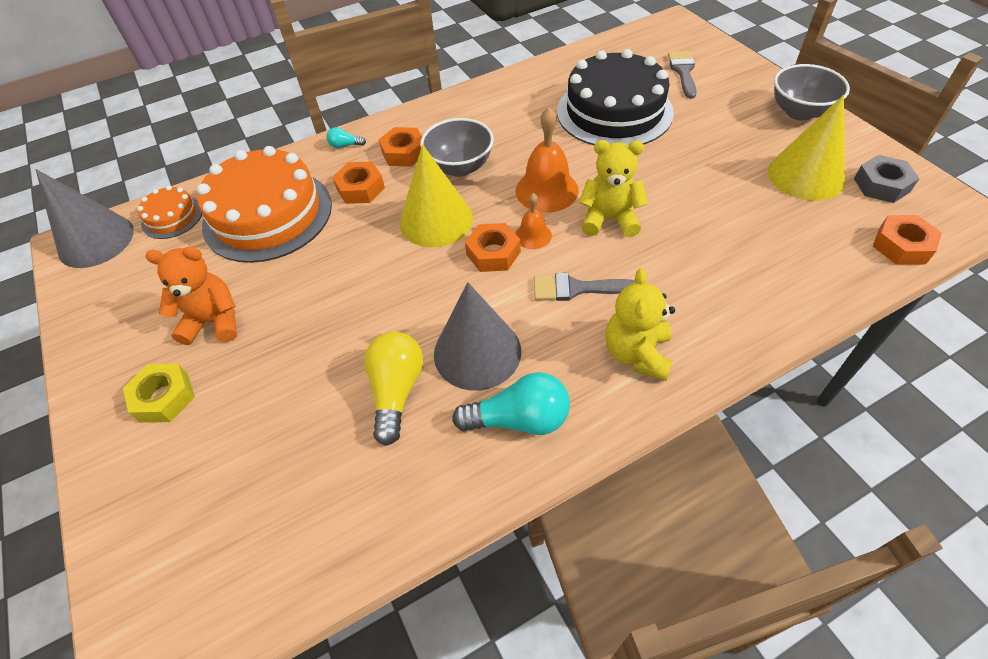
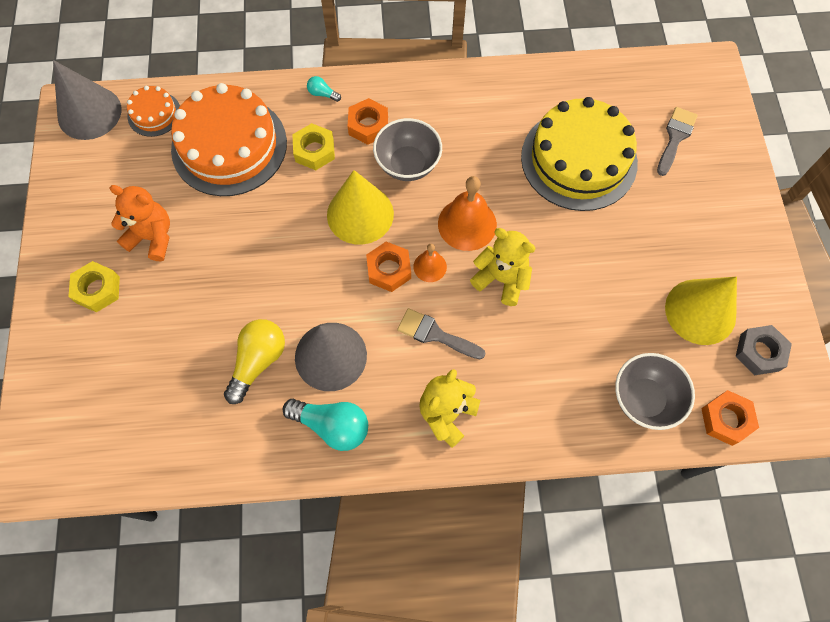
camera: 20 degrees right, 15 degrees up
(360, 188) = (314, 151): orange nut -> yellow nut
(614, 112) = (578, 159): black cake -> yellow cake
(799, 112) = (750, 238): grey bowl -> grey bowl (644, 399)

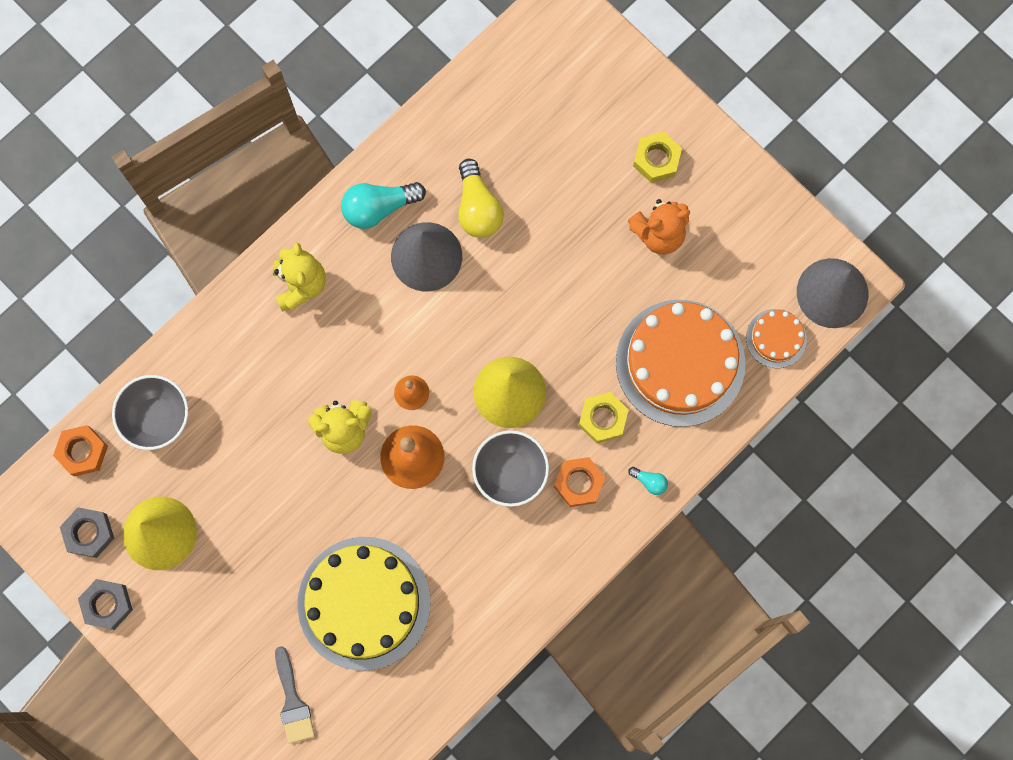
camera: 140 degrees right, 10 degrees up
(322, 94) = (649, 481): turquoise light bulb -> turquoise light bulb turned 45 degrees clockwise
(389, 269) = (442, 362): orange nut -> none
(435, 334) = (360, 339): grey brush -> none
(776, 291) = (107, 605): none -> grey nut

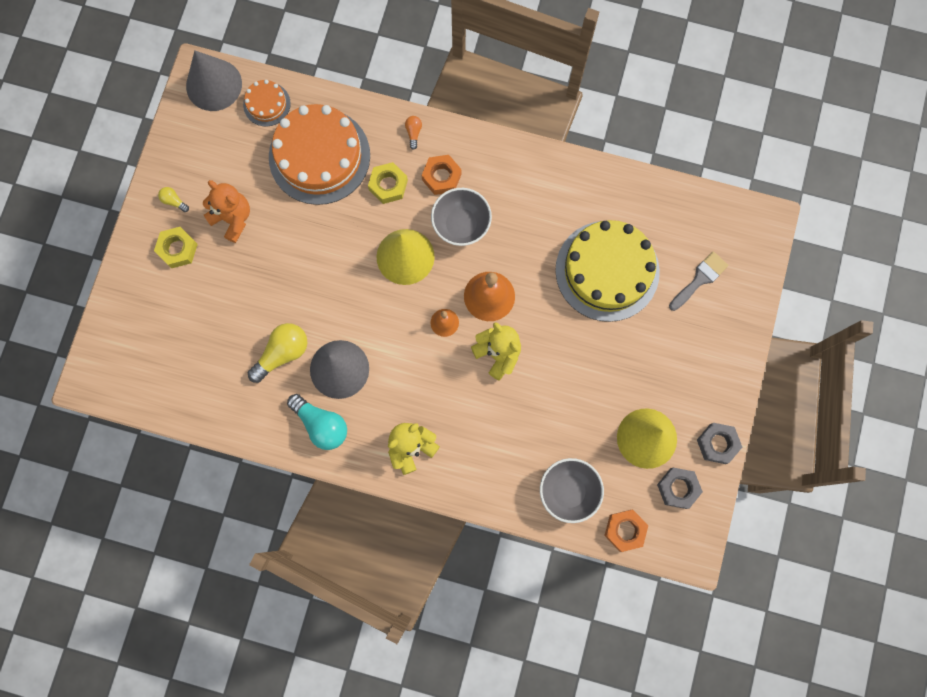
camera: 120 degrees left, 0 degrees up
(649, 481) = (413, 133): turquoise light bulb -> orange light bulb
(714, 182) = (174, 201): none -> yellow light bulb

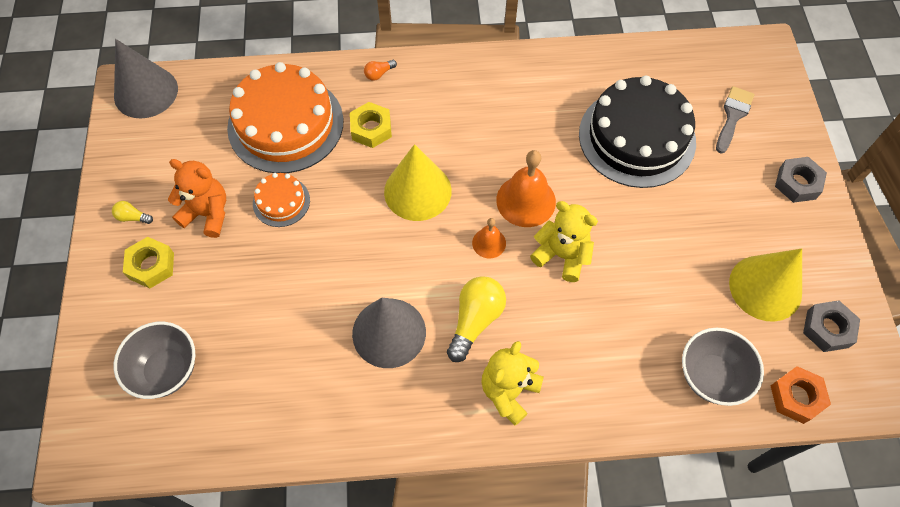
camera: 20 degrees left, 15 degrees down
(267, 104) = (210, 93): orange cake -> orange cake (281, 201)
(282, 353) = (315, 338): yellow light bulb -> yellow light bulb (475, 320)
(321, 424) = (391, 403): turquoise light bulb -> none
(413, 133) = (379, 74): orange light bulb -> orange light bulb turned 105 degrees counterclockwise
(441, 177) = (425, 104): orange nut -> none
(461, 225) = (465, 142): grey bowl -> grey bowl (166, 370)
(607, 270) = (637, 137): yellow cake -> black cake
(717, 444) = (841, 267): grey nut -> grey nut (797, 183)

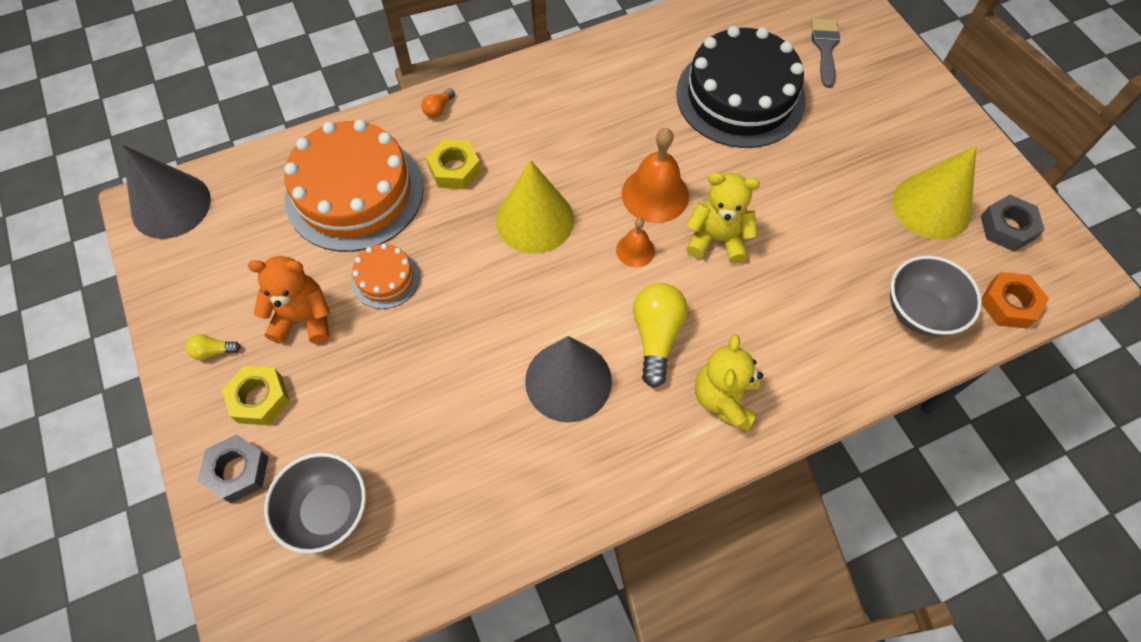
camera: 20 degrees left, 0 degrees up
(797, 183) = (915, 95): grey nut -> grey nut (238, 471)

